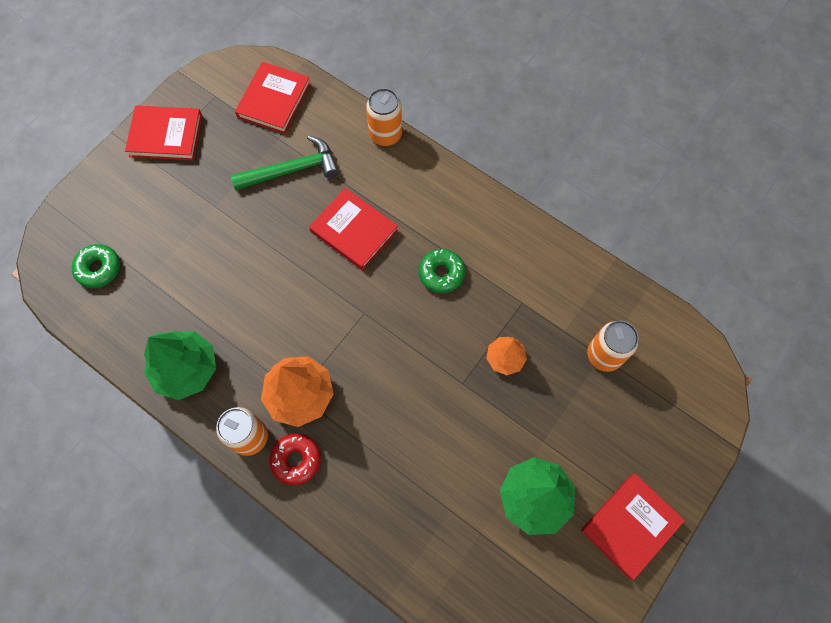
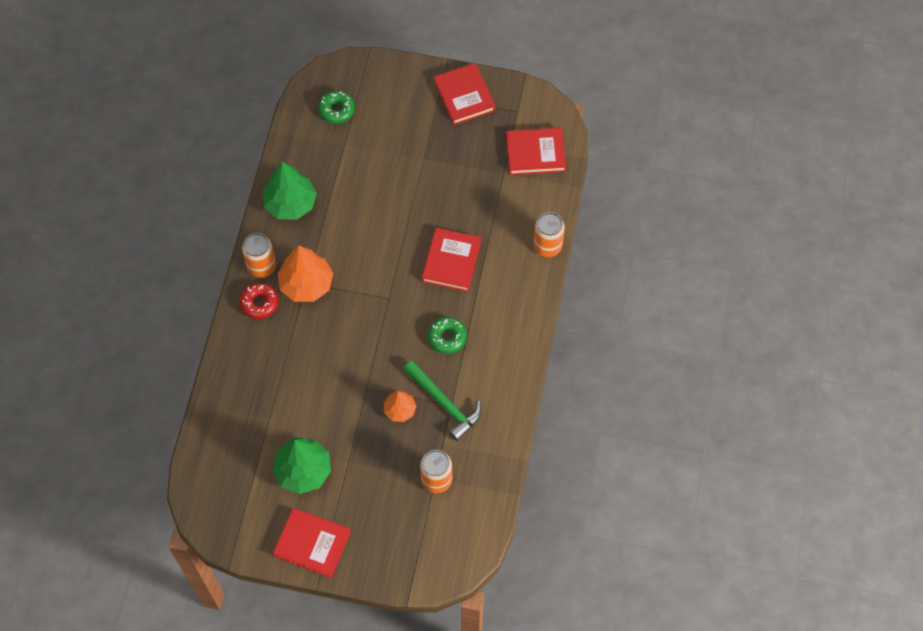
camera: 65 degrees right, 5 degrees down
(292, 170) = (481, 195): green hammer -> green hammer (444, 403)

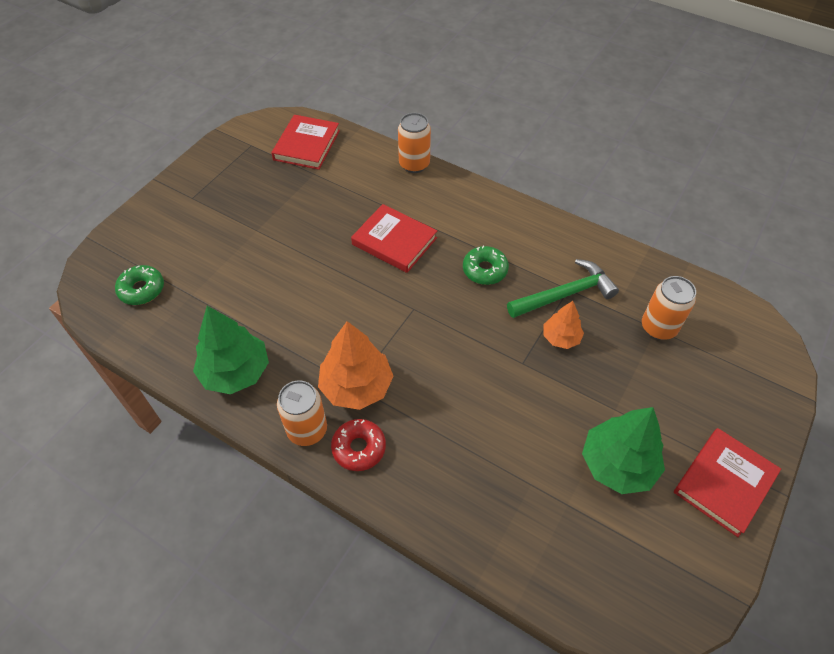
camera: 70 degrees left, 10 degrees down
(464, 96) = (205, 178): red book -> none

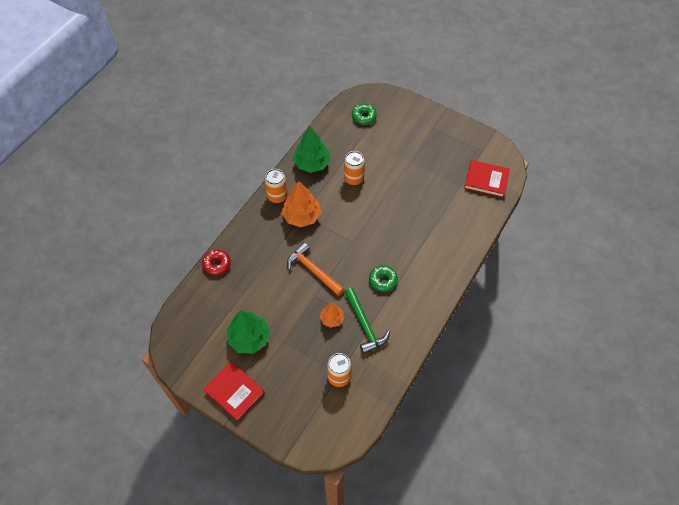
camera: 90 degrees right, 5 degrees up
(359, 448) = (266, 218): red donut -> red donut (217, 264)
(394, 241) = (404, 231): red book -> none
(414, 164) = (474, 242): orange can -> orange can (353, 179)
(472, 366) = (313, 270): none -> orange hammer

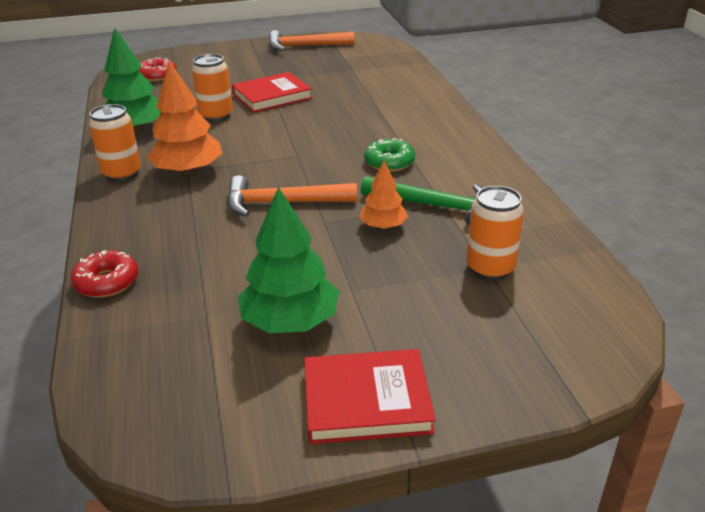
camera: 45 degrees left, 25 degrees down
(364, 117) = (157, 76): green donut -> red donut
(465, 141) = (305, 46): none -> orange hammer
(486, 180) = (371, 56): red book -> red book (272, 96)

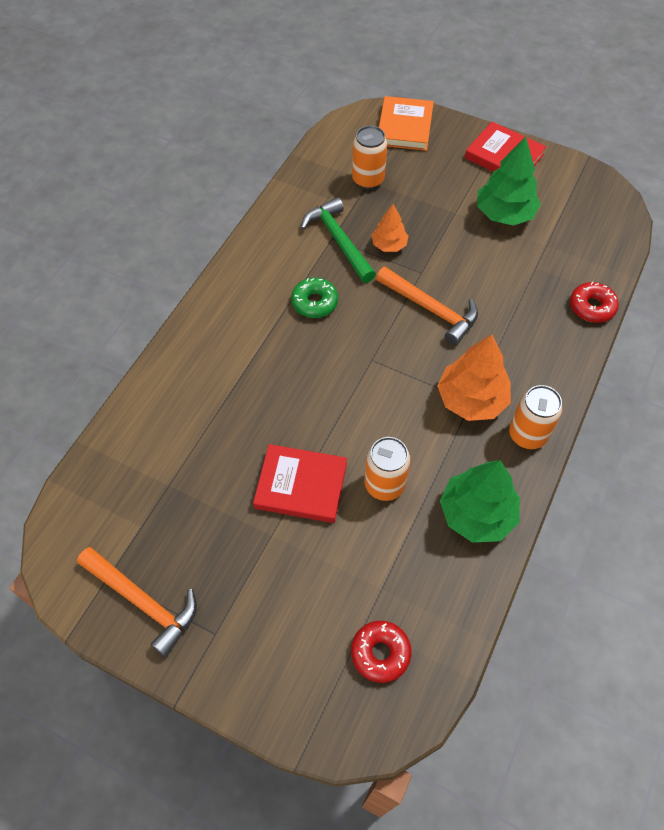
camera: 140 degrees left, 25 degrees up
(548, 356) = (404, 127): none -> orange book

